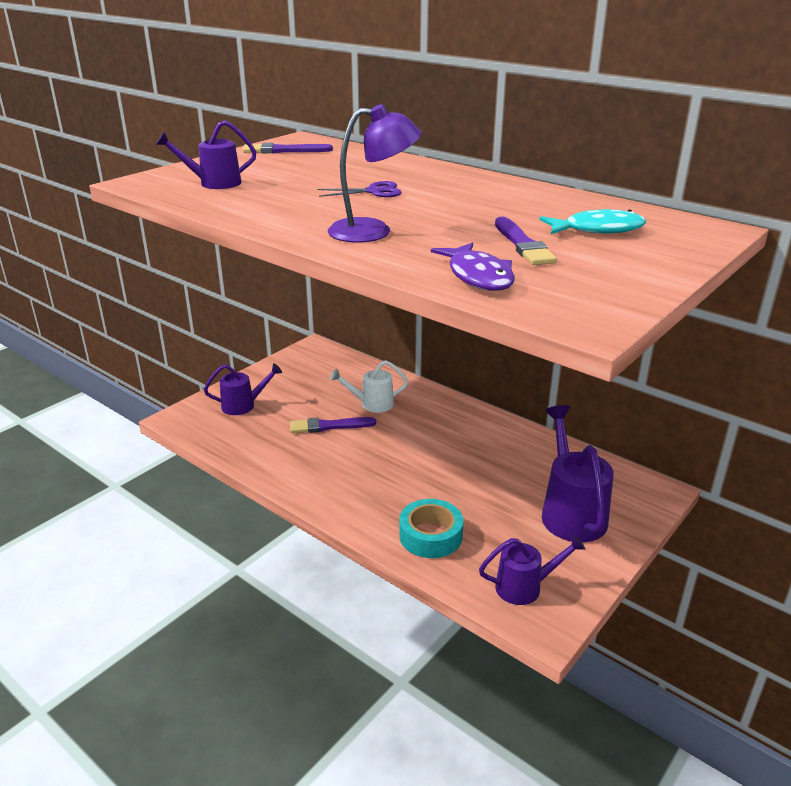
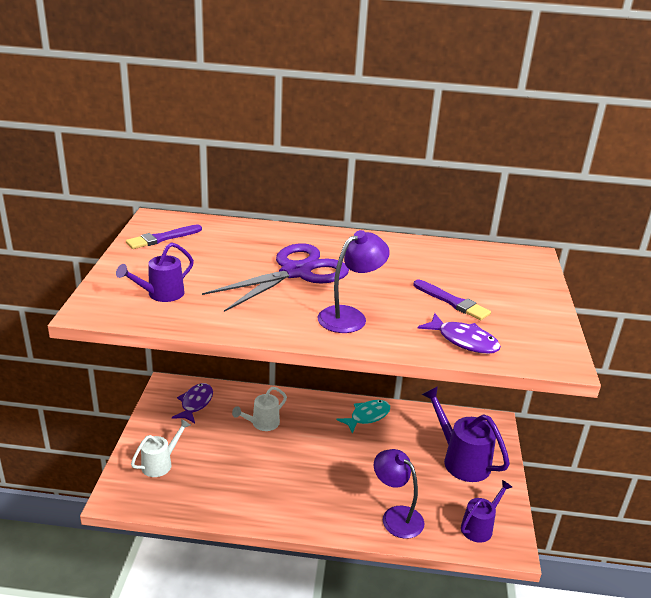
camera: 35 degrees left, 0 degrees up
(244, 405) = (161, 463): purple watering can -> white watering can
(325, 368) = (195, 403): none -> purple fish
(329, 426) = (248, 456): purple brush -> none
(374, 191) = (296, 272): purple scissors -> purple scissors, size x2.24
(430, 536) = (396, 516): turquoise tape -> purple lamp
(597, 230) = (475, 275): turquoise fish -> turquoise fish (367, 416)

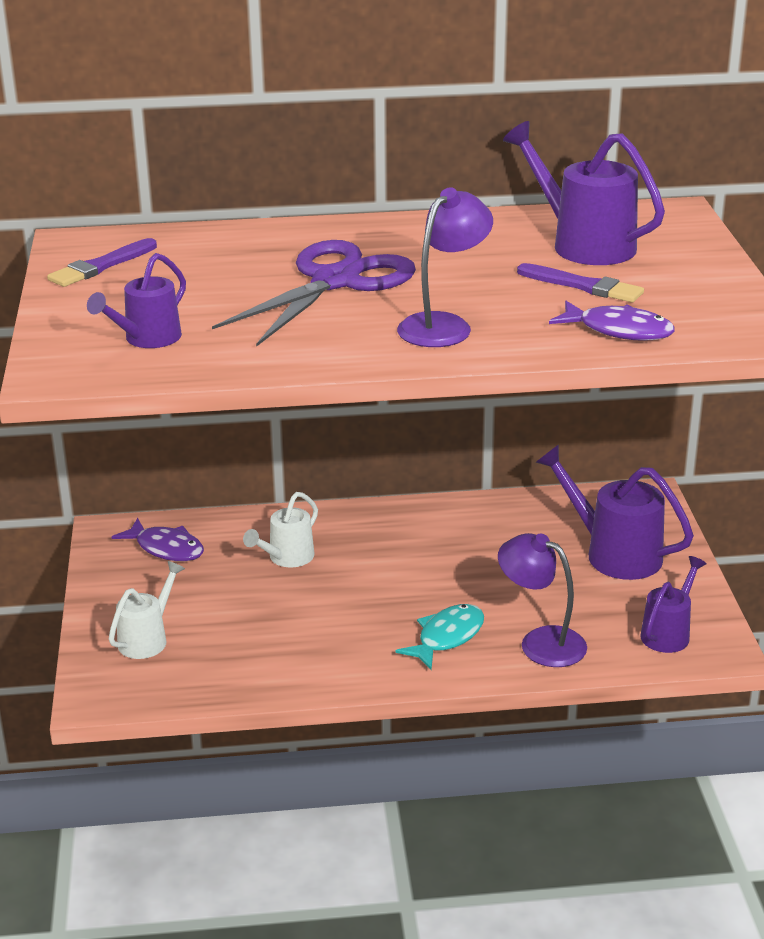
camera: 10 degrees left, 0 degrees up
(195, 403) = (166, 548): purple fish -> purple fish turned 120 degrees clockwise
(367, 416) = (450, 520): turquoise fish -> turquoise fish (447, 637)
(464, 270) = (583, 244): none -> purple watering can

